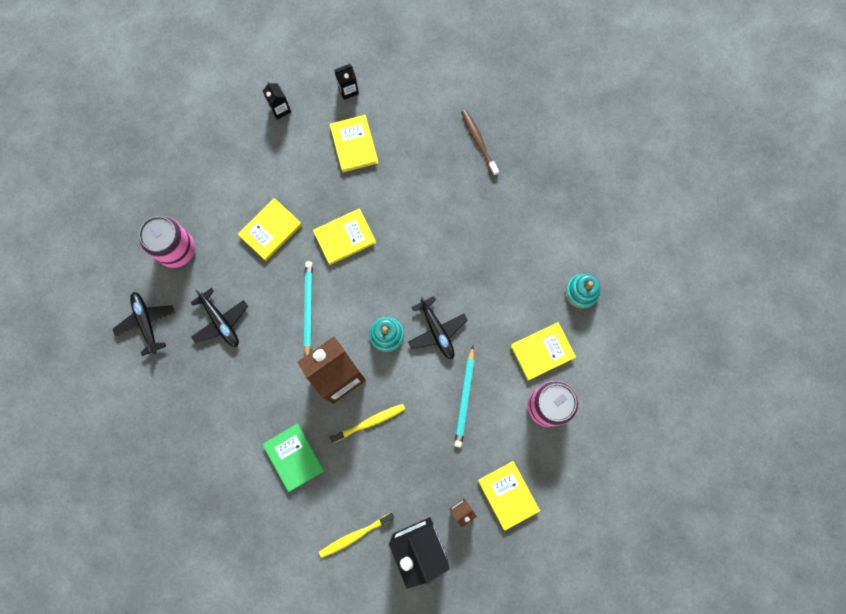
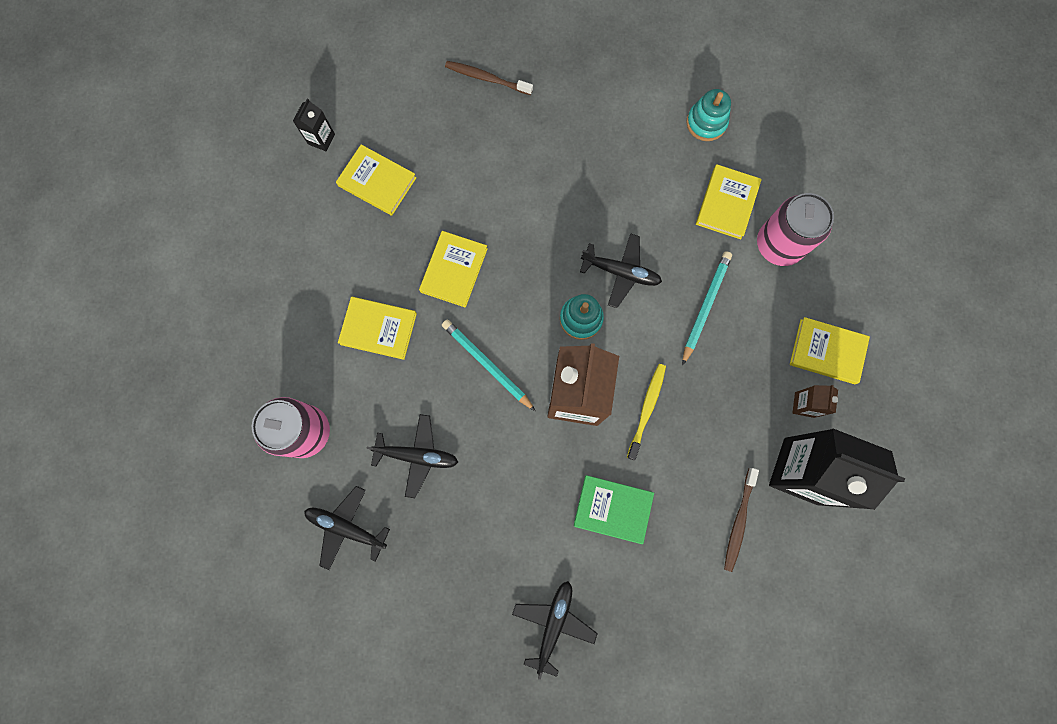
camera: 45 degrees left, 0 degrees up
(200, 484) = (553, 623): none -> black plane
(270, 230) = (378, 328): yellow book -> yellow book turned 75 degrees counterclockwise
(280, 109) = (274, 213): black carton -> none
(355, 535) = (738, 521): yellow toothbrush -> brown toothbrush
(465, 398) = (705, 306): turquoise pencil -> turquoise pencil turned 120 degrees counterclockwise

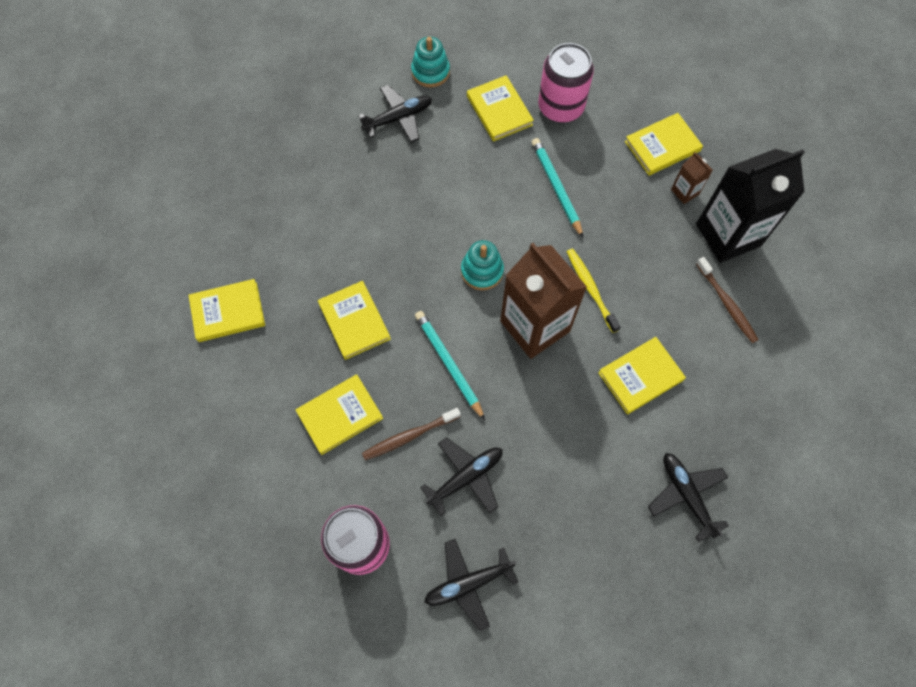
camera: 45 degrees left, 10 degrees down
(321, 139) = (149, 320): black carton -> none
(486, 78) = (239, 170): brown toothbrush -> brown toothbrush (409, 436)
(487, 364) = (448, 364): turquoise pencil -> turquoise pencil turned 60 degrees clockwise
(613, 509) = (640, 376): green book -> yellow book
(621, 272) = (476, 216): black plane -> black plane (398, 118)

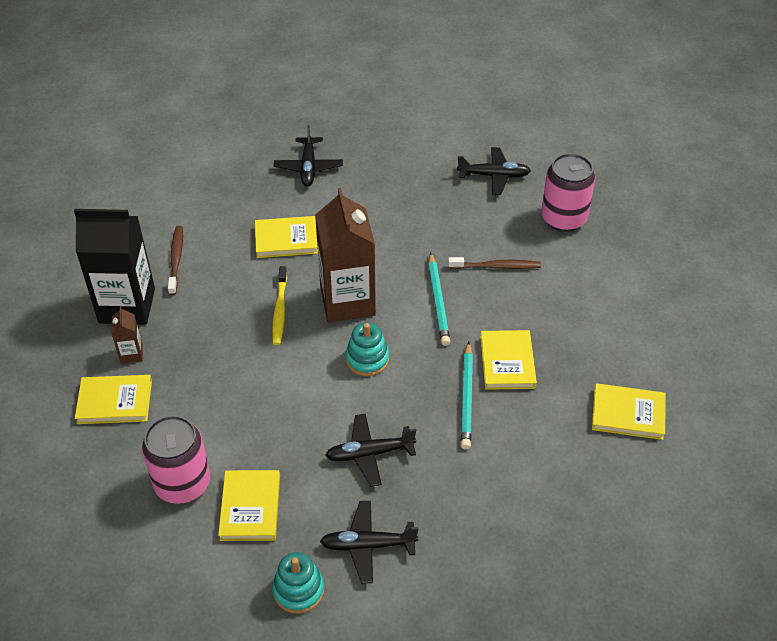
camera: 155 degrees left, 20 degrees down
(340, 415) = (549, 299): yellow book -> none
(466, 477) = (464, 228): black plane -> black plane (369, 454)
(556, 187) = (248, 404): turquoise pencil -> turquoise pencil (467, 398)

